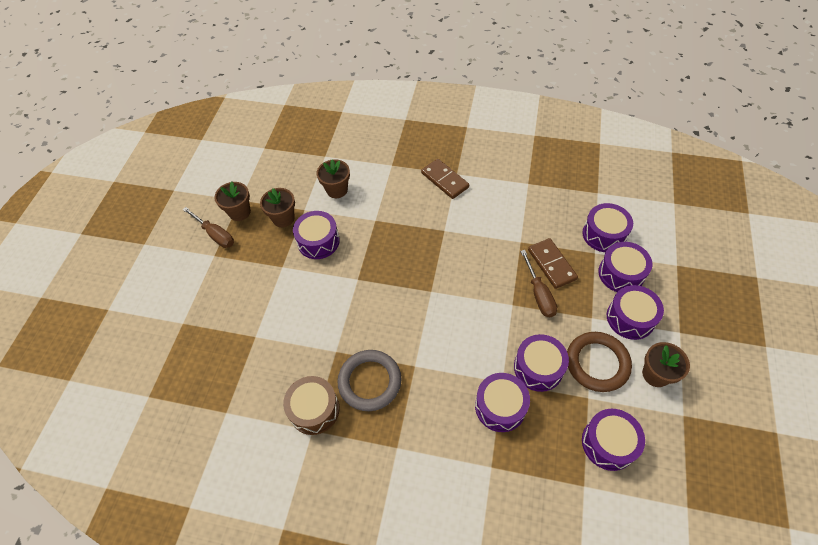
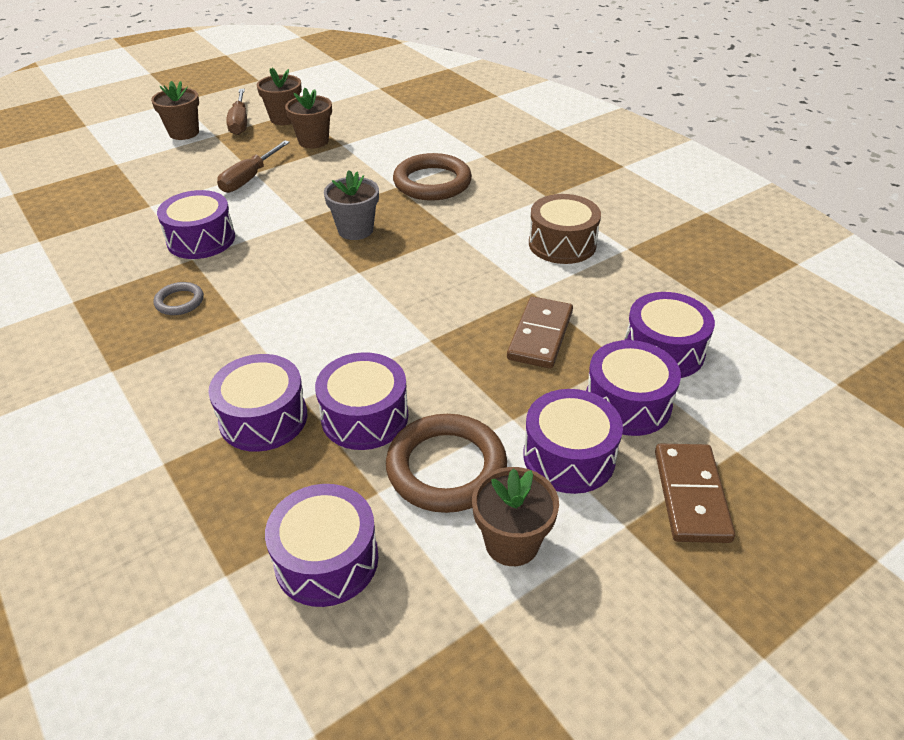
camera: 40 degrees right, 15 degrees down
(314, 409) = (100, 288): brown drum -> brown drum (562, 244)
(318, 241) = (316, 173): purple drum -> purple drum (201, 239)
(337, 190) = (396, 146): brown flower pot -> brown flower pot (184, 133)
(370, 381) = (179, 301): grey ring -> grey ring, size x0.51
(390, 204) = (432, 182): none -> brown ring
(394, 266) = (355, 230): none -> grey flower pot
(444, 180) = (524, 195): brown domino -> brown domino (691, 495)
(539, 294) = (478, 351): brown screwdriver -> brown screwdriver (249, 178)

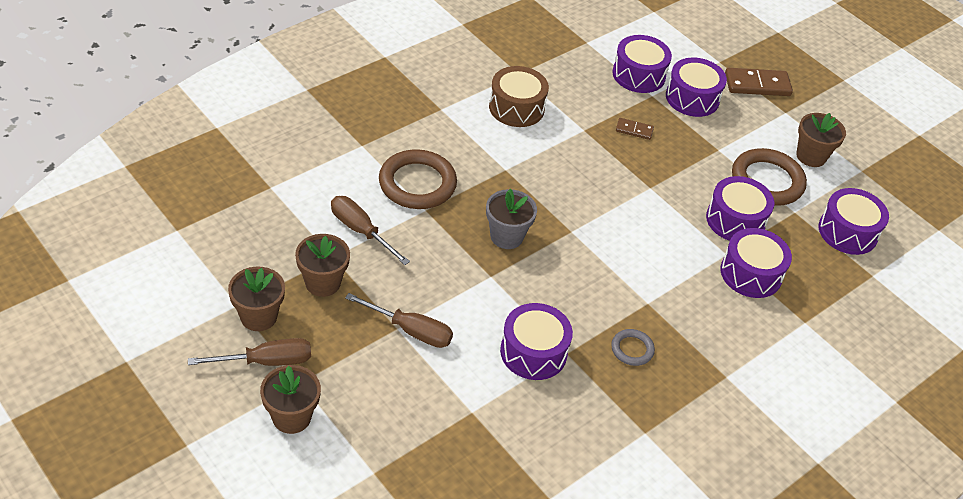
camera: 100 degrees left, 5 degrees up
(371, 156) = (360, 231): none -> brown screwdriver
(540, 335) = (634, 130): brown domino -> brown domino, size x0.54
(569, 456) = (743, 128): purple drum -> none

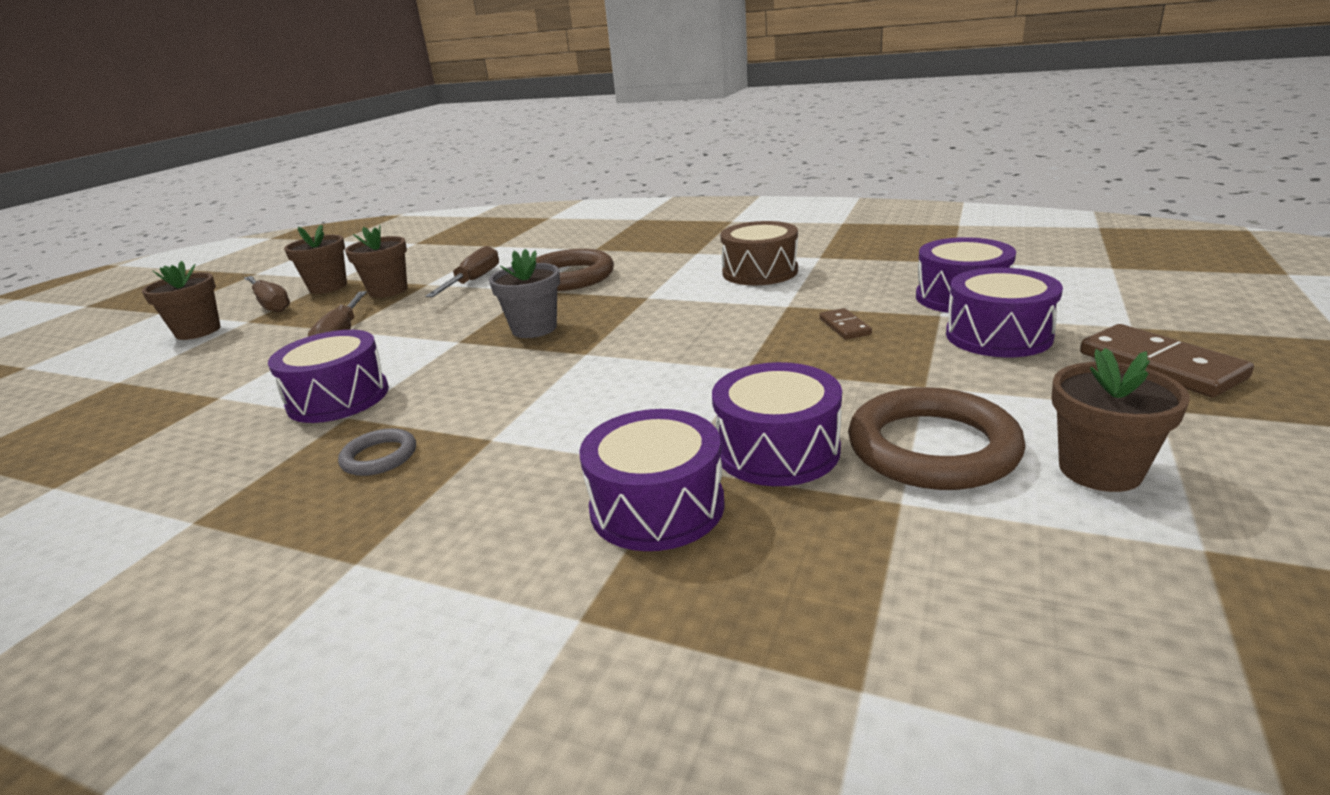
camera: 70 degrees right, 20 degrees down
(847, 232) = (955, 593): purple drum -> none

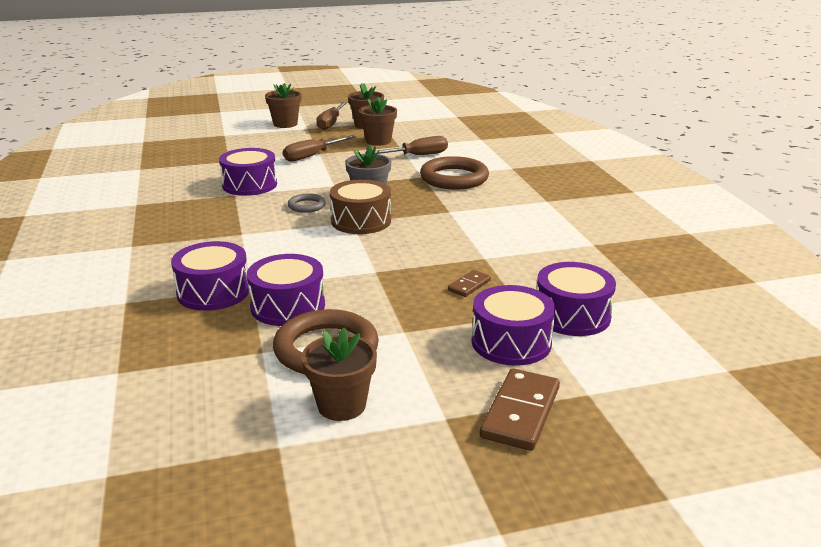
camera: 50 degrees right, 0 degrees up
(379, 457) = (207, 216): grey ring -> grey ring (306, 206)
(760, 272) = (535, 232): brown drum -> brown drum (361, 221)

